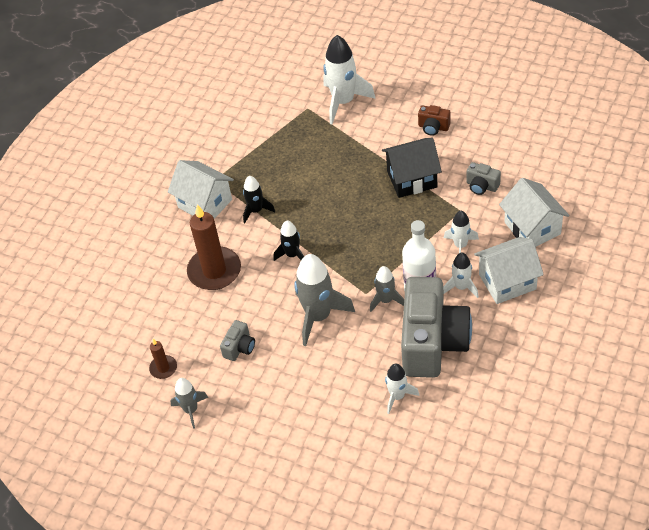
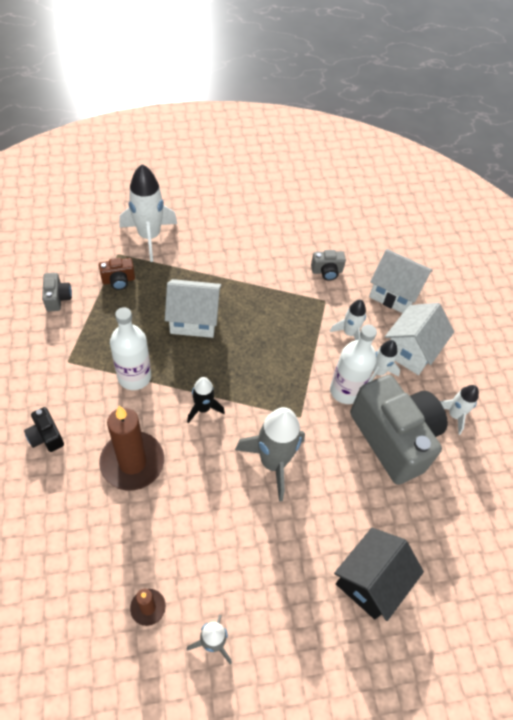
camera: 45 degrees left, 5 degrees up
(166, 227) = (46, 436): none -> black camera
(205, 203) = (73, 391): white house -> white house (194, 319)
(239, 347) = (217, 537): grey camera -> grey camera (57, 298)
(256, 210) = (134, 377): black rocket -> white bottle
(386, 300) = (323, 415): grey rocket -> none
(397, 396) = (403, 510): white rocket -> white rocket (454, 415)
(412, 179) = (263, 287): black house -> black house (370, 581)
(433, 127) = (248, 233): brown camera -> brown camera (118, 280)

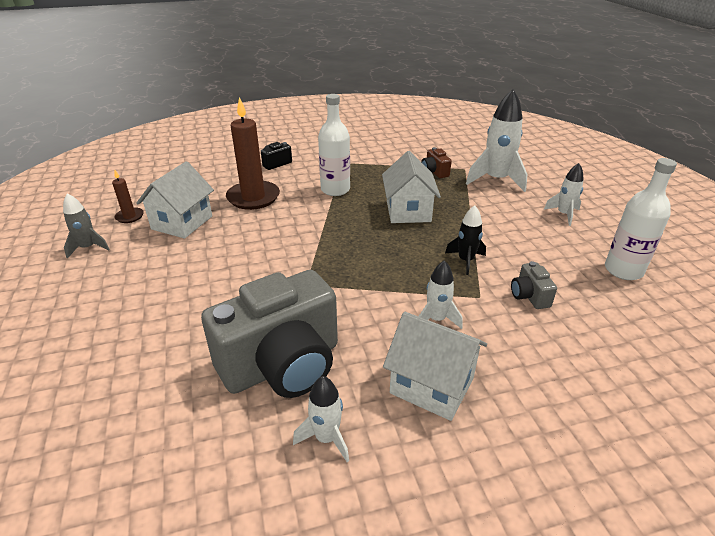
camera: 90 degrees right, 20 degrees down
(57, 298) = (402, 151): grey camera -> none
(203, 408) = (308, 225): black rocket -> black rocket (465, 260)
(273, 462) = (251, 269): grey rocket -> none
(345, 391) = (347, 318): white bottle -> white bottle (623, 270)
(370, 581) = (103, 344): black house -> none
(378, 372) = (382, 349): white rocket -> white rocket (564, 214)
(394, 293) = (532, 366): white house -> white house (182, 222)

